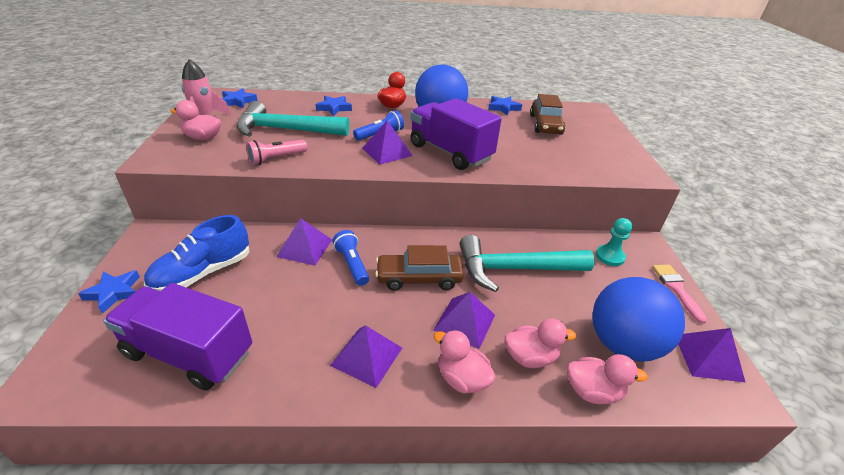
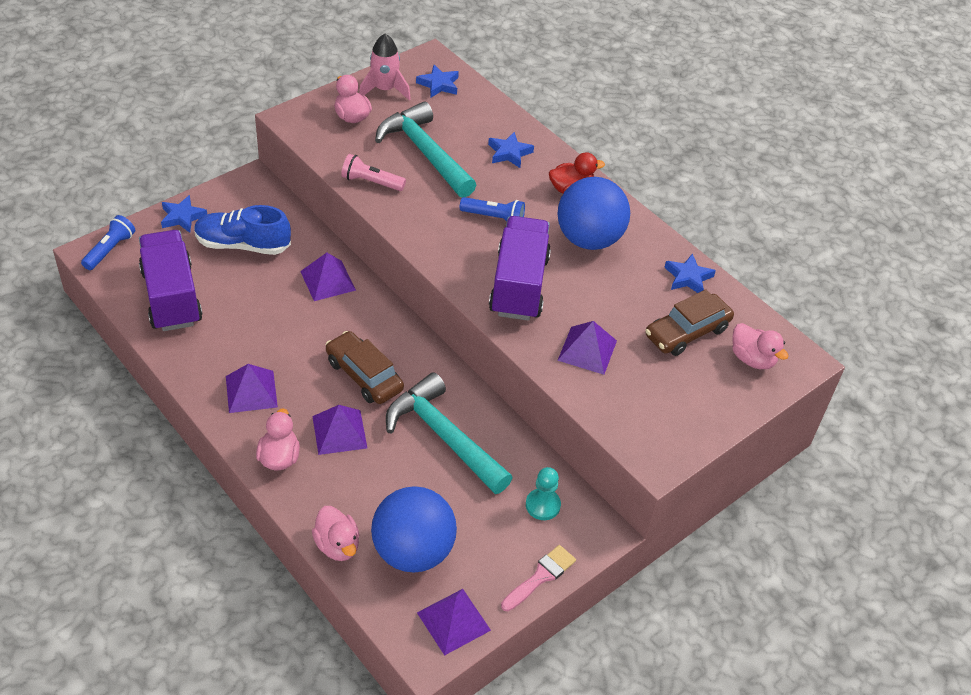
camera: 50 degrees right, 10 degrees up
(352, 264) = (338, 323): blue flashlight -> blue flashlight (110, 250)
(387, 152) = (466, 241): purple pyramid -> purple pyramid (587, 350)
(530, 357) = (339, 491): pink duck -> pink duck (752, 359)

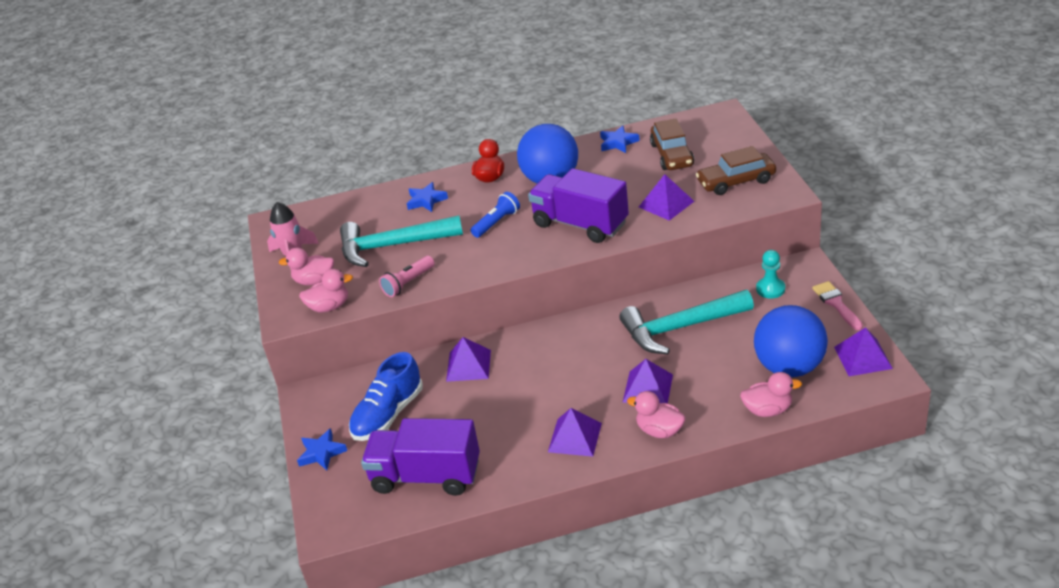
camera: 55 degrees left, 10 degrees down
(110, 250) = (332, 515): blue flashlight -> none
(364, 375) = (592, 362): brown car -> brown car (736, 181)
(439, 84) = (311, 223): blue star -> none
(752, 359) = (711, 133): pink duck -> pink duck (329, 307)

